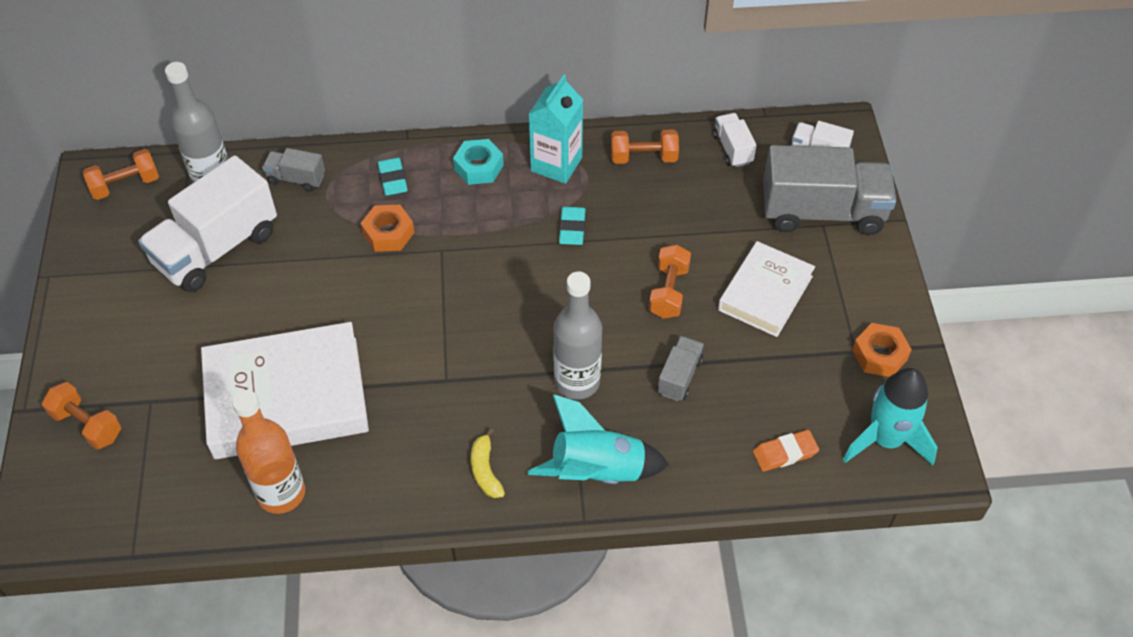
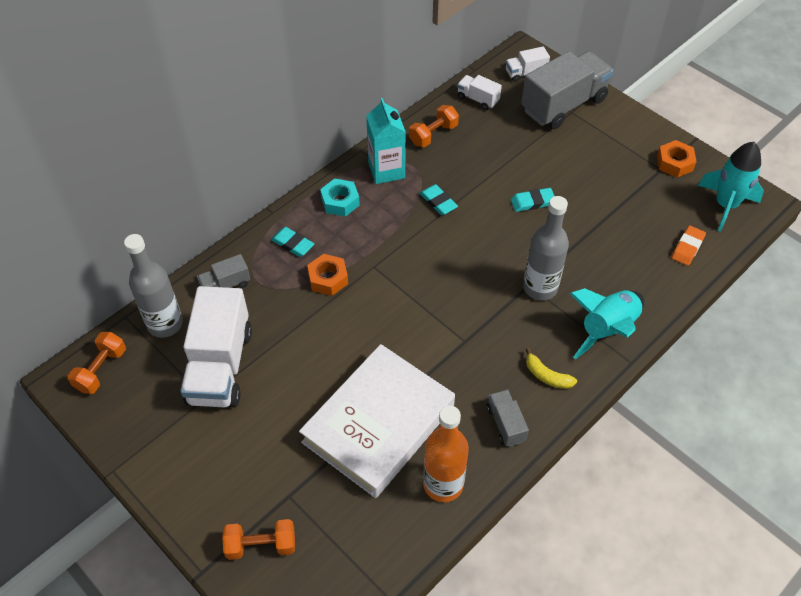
camera: 40 degrees left, 0 degrees up
(668, 291) = (532, 202): orange dumbbell -> turquoise eraser
(679, 376) = (590, 245): grey truck -> grey truck (505, 424)
(765, 293) = (583, 168): white book -> none

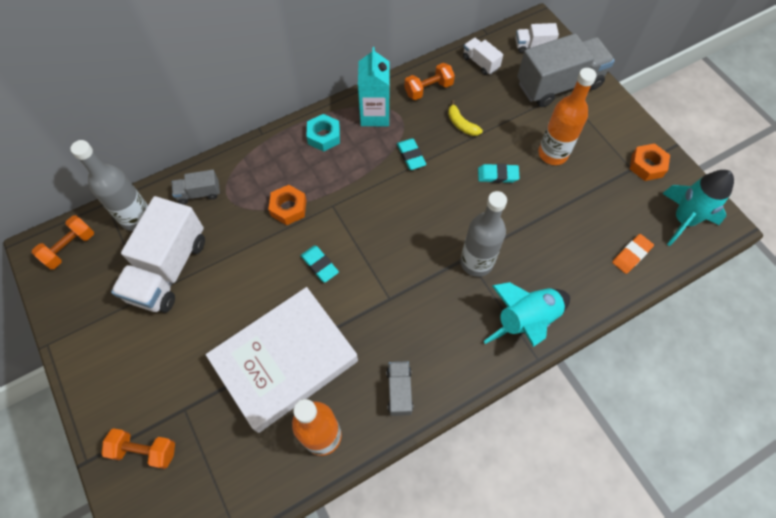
camera: 15 degrees right, 10 degrees up
(292, 244) = (269, 167): turquoise eraser -> turquoise eraser (319, 265)
(547, 376) = (454, 353): yellow banana -> yellow banana (461, 124)
(580, 171) = (553, 154): none -> orange bottle

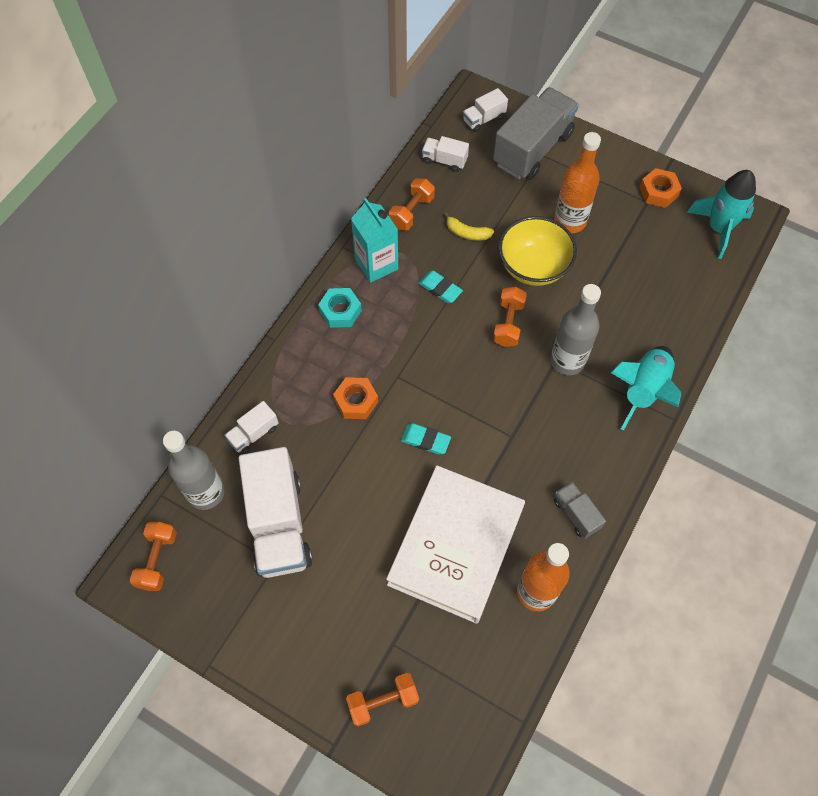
camera: 30 degrees left, 0 degrees up
(199, 193) = (253, 434): grey truck -> white truck
(447, 209) = (508, 323): none -> orange dumbbell
(497, 175) = (533, 267): turquoise eraser -> yellow bowl
(631, 255) = (695, 283): orange eraser -> none

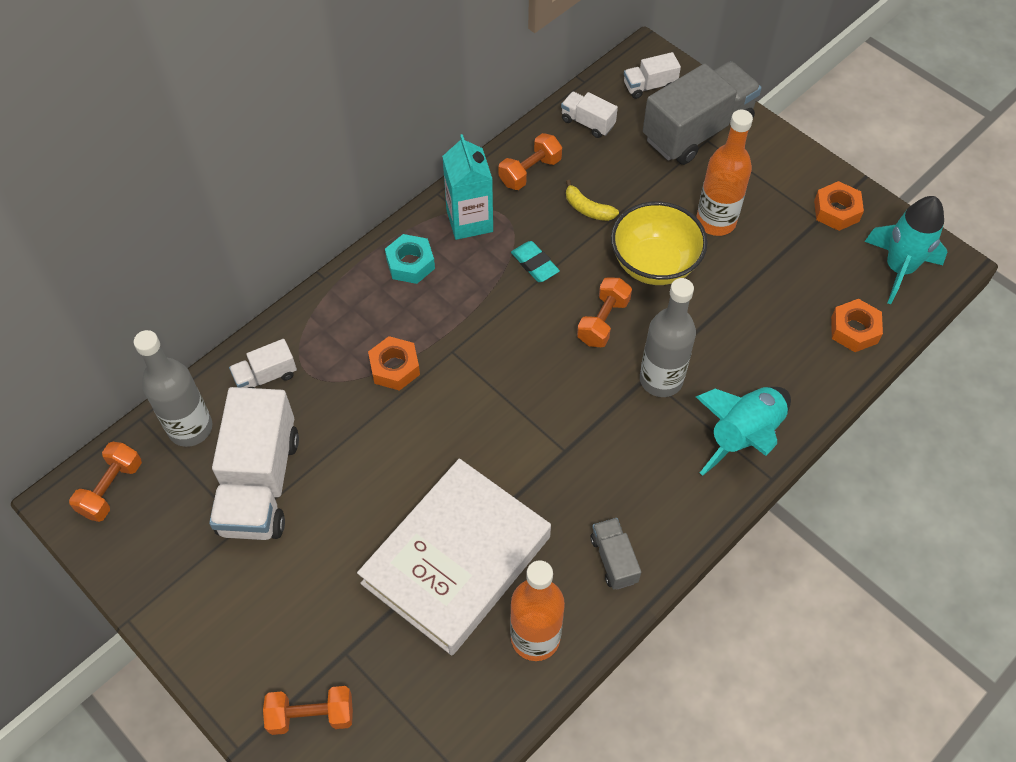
camera: 15 degrees right, 5 degrees down
(425, 440) = (461, 430): turquoise eraser -> none
(700, 285) = (854, 330): none -> orange nut

